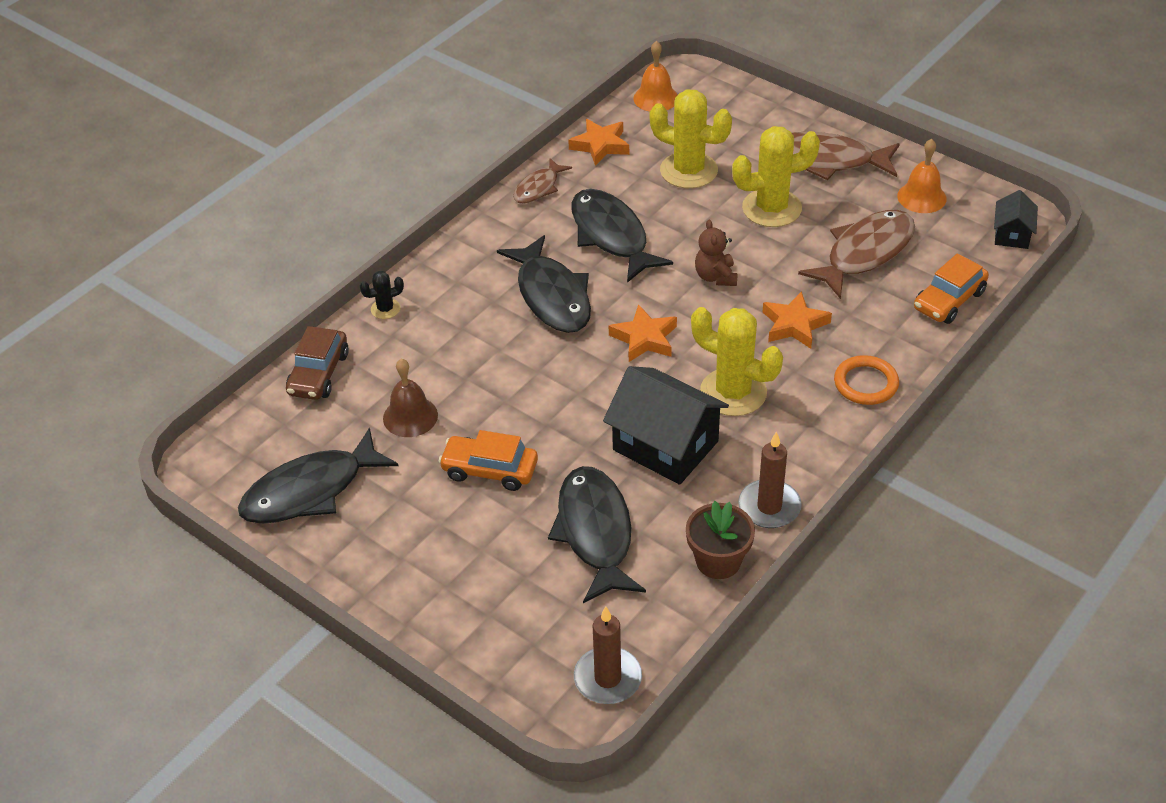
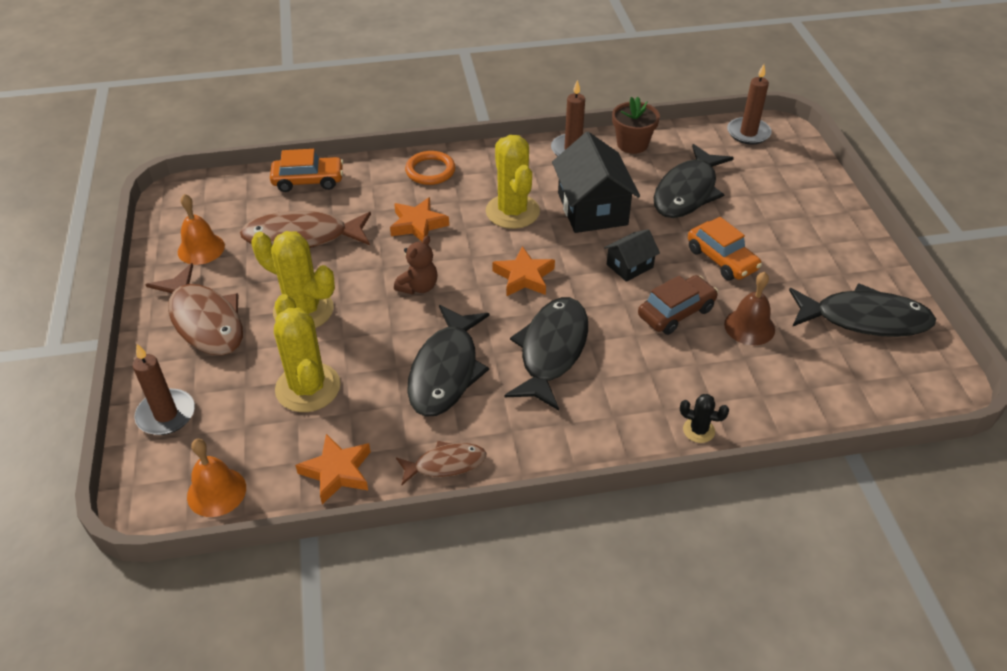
camera: 140 degrees left, 0 degrees up
(319, 374) = (801, 406): brown car -> brown car (676, 312)
(750, 107) = (166, 415): none -> brown candle
(1012, 234) = (202, 191): black house -> black house (629, 266)

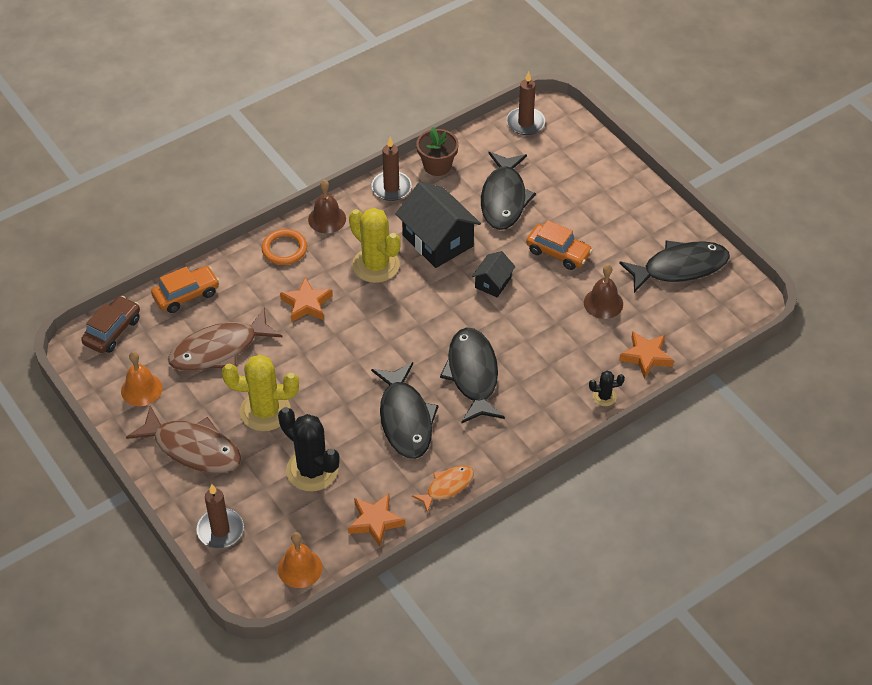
camera: 25 degrees left, 5 degrees up
(308, 388) = (312, 470): yellow cactus -> black cactus
(418, 287) = (342, 359): brown teddy bear -> none
(445, 464) = (447, 487): brown fish -> orange fish
(490, 157) = (327, 219): none -> brown bell
(524, 277) = (418, 321): orange star -> orange star (646, 356)
(676, 312) = (546, 310): brown car -> brown car (112, 331)

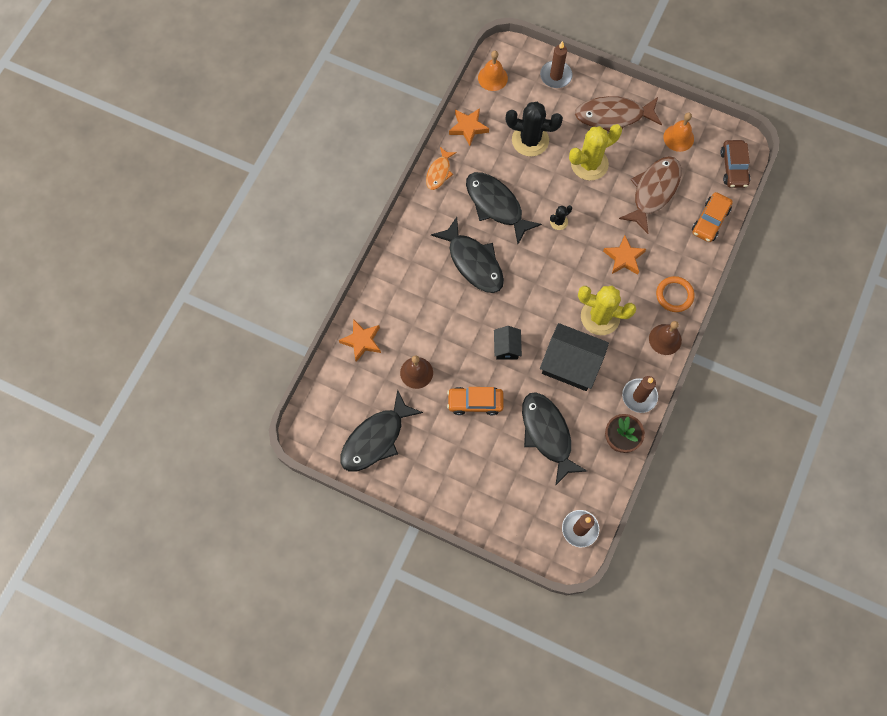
camera: 150 degrees right, 20 degrees up
(604, 397) = (374, 292): black cactus -> black cactus (558, 222)

